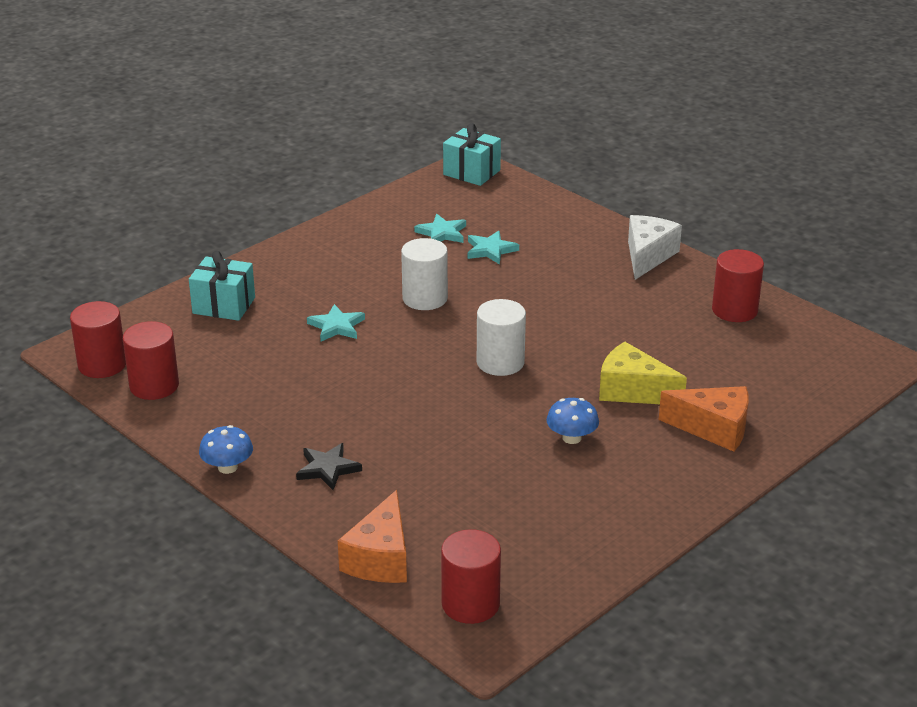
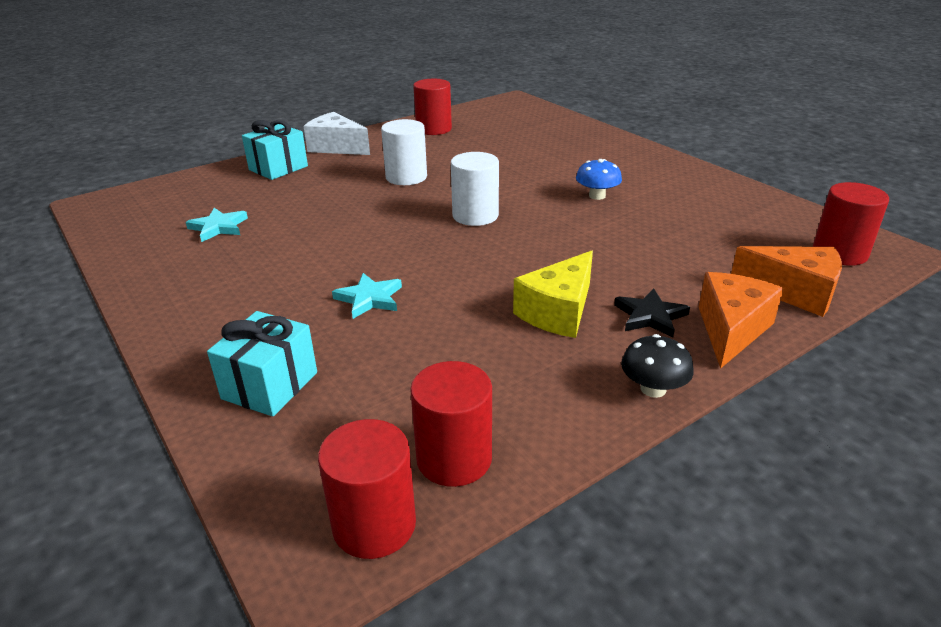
camera: 80 degrees left, 0 degrees up
(227, 467) = (653, 389): blue mushroom -> black mushroom
(425, 298) = (342, 244): white cylinder -> white cylinder (406, 177)
(471, 172) = (109, 204): turquoise gift -> turquoise gift (278, 168)
(490, 250) = (274, 206): turquoise star -> none
(632, 391) = (533, 169): yellow cheese -> yellow cheese (558, 312)
(714, 429) = (587, 149): orange cheese -> orange cheese (731, 330)

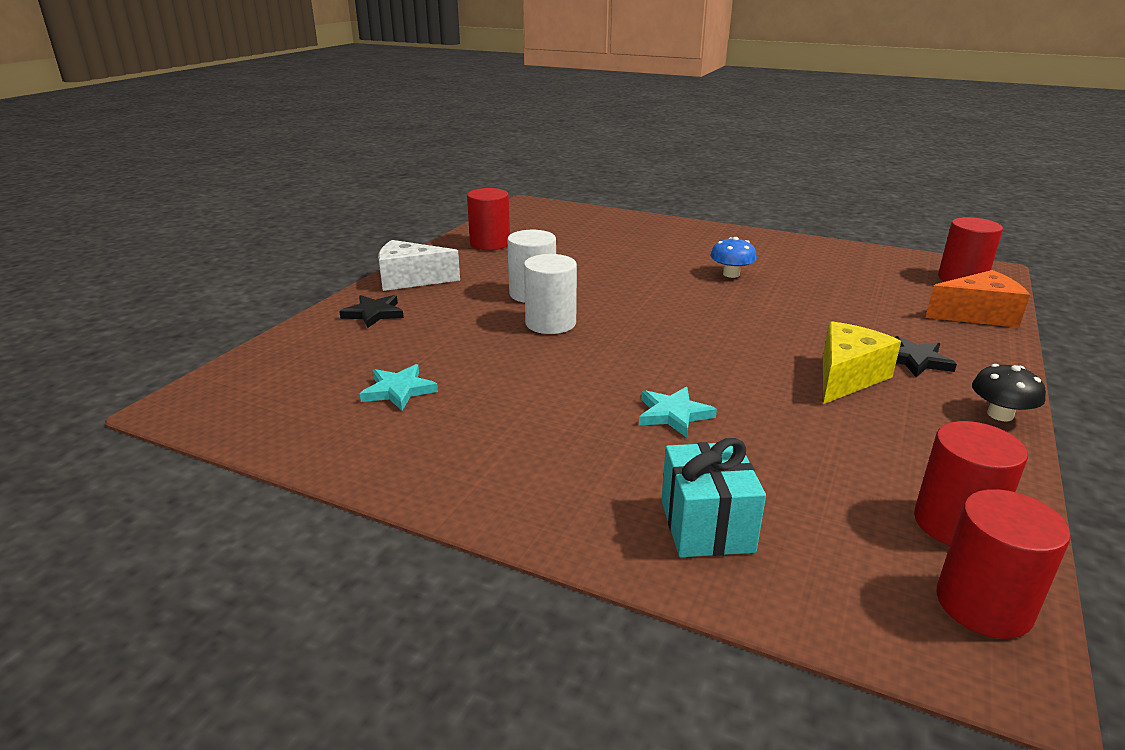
camera: 30 degrees left, 5 degrees down
(278, 168) = (374, 314): turquoise gift -> black star
(475, 215) = (654, 314): white cylinder -> white cylinder (550, 323)
(558, 312) = (847, 377): yellow cheese -> yellow cheese turned 150 degrees counterclockwise
(731, 330) = (981, 354): orange cheese -> none

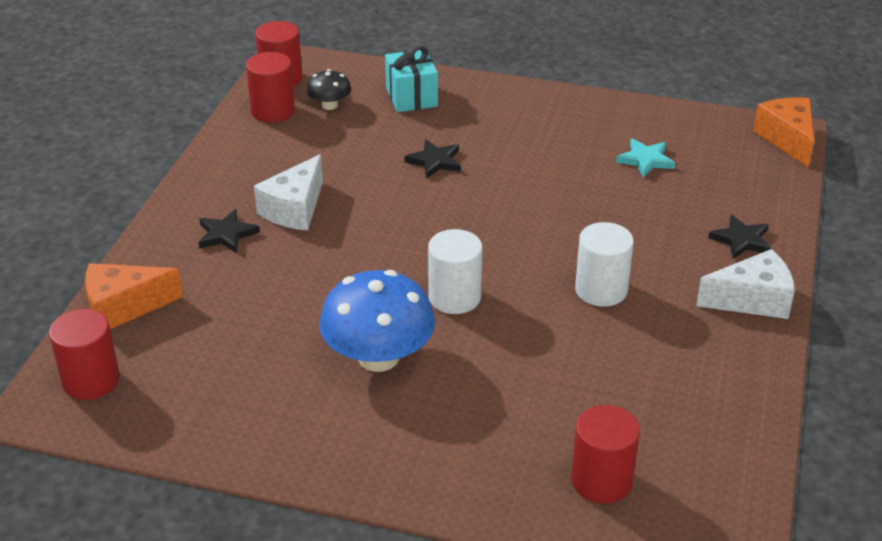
camera: 170 degrees right, 10 degrees up
(194, 397) = (787, 139): none -> orange cheese
(490, 243) = (714, 397): red cylinder -> red cylinder (601, 480)
(550, 323) = (562, 246): white cylinder -> white cylinder (454, 297)
(673, 414) = (435, 161): turquoise star -> black star
(731, 274) = (378, 357): blue mushroom -> blue mushroom, size x2.00
(847, 377) = (294, 209): yellow cheese -> white cheese
(1000, 415) = (193, 185): black mushroom -> black mushroom (329, 105)

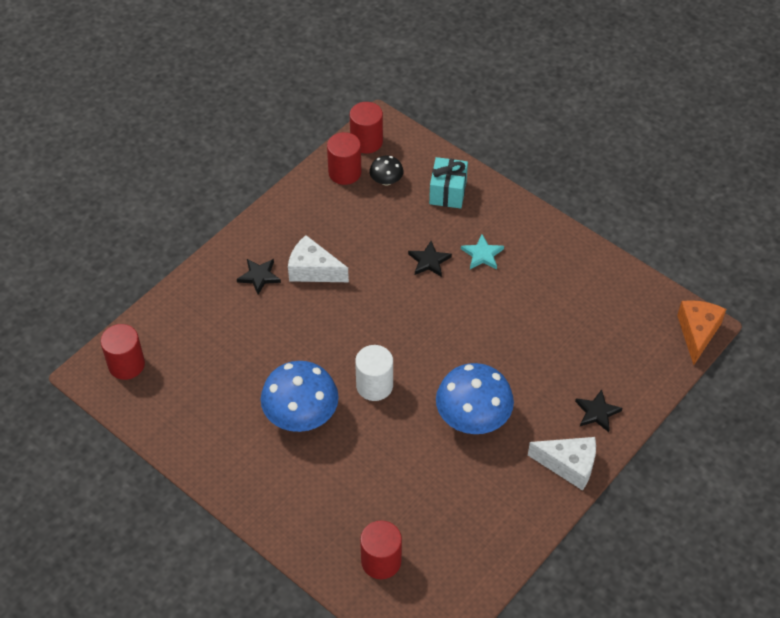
camera: 25 degrees right, 15 degrees up
(123, 307) = (169, 314): orange cheese -> none
(294, 209) = (313, 270): white cheese -> white cheese turned 60 degrees clockwise
(601, 290) = (473, 417): white cylinder -> blue mushroom
(645, 160) = (578, 314): turquoise star -> turquoise star (482, 254)

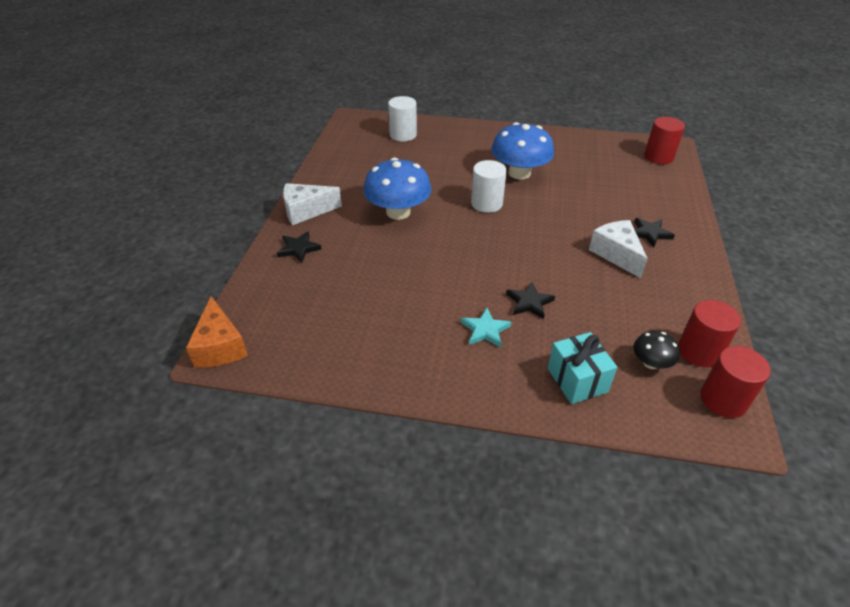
camera: 150 degrees right, 10 degrees down
(313, 270) = (616, 254): white cheese -> white cheese turned 105 degrees counterclockwise
(381, 561) = (403, 135): red cylinder -> white cylinder

